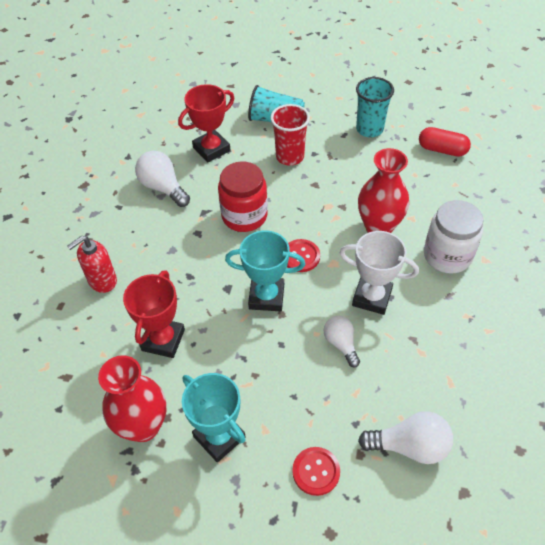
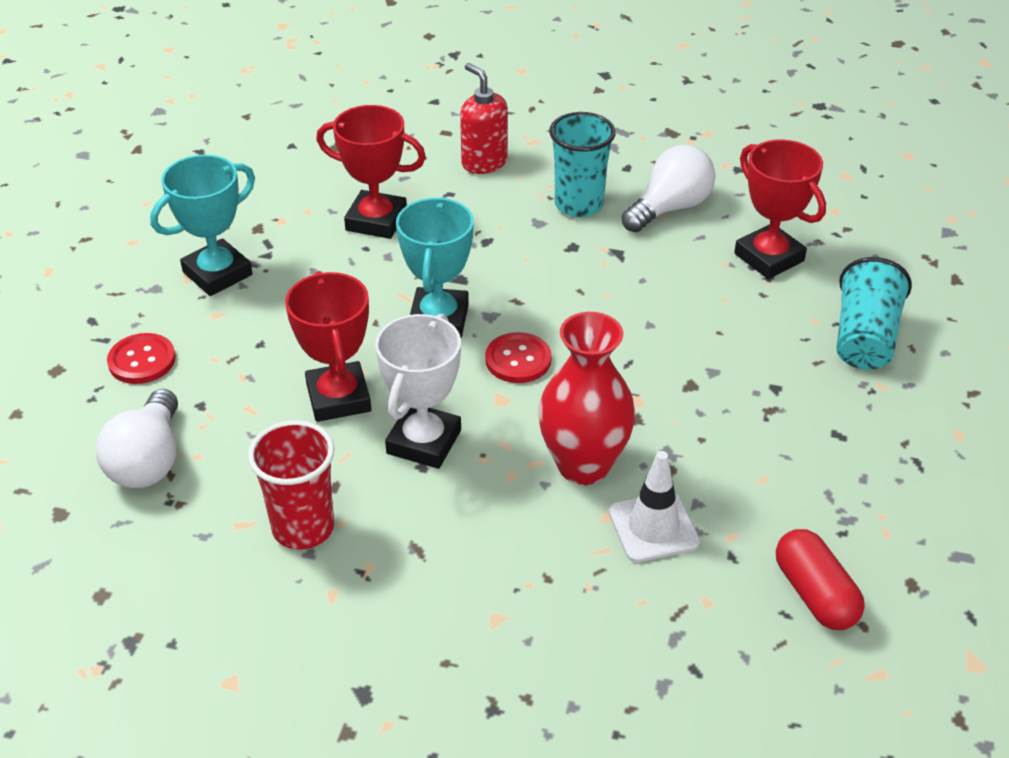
camera: 90 degrees right, 10 degrees down
(143, 426) = (250, 210): red vase -> none
(244, 216) = (609, 296): red jar -> none
(290, 157) = (761, 354): red cup -> red cup (303, 528)
(341, 344) = (338, 398): white light bulb -> red trophy
(369, 129) = (862, 476): turquoise cup -> turquoise cup (579, 205)
(415, 201) = (653, 527): none -> white traffic cone
(442, 150) = (815, 594): red capsule -> red capsule turned 45 degrees counterclockwise
(447, 255) = (510, 559): white jar -> none

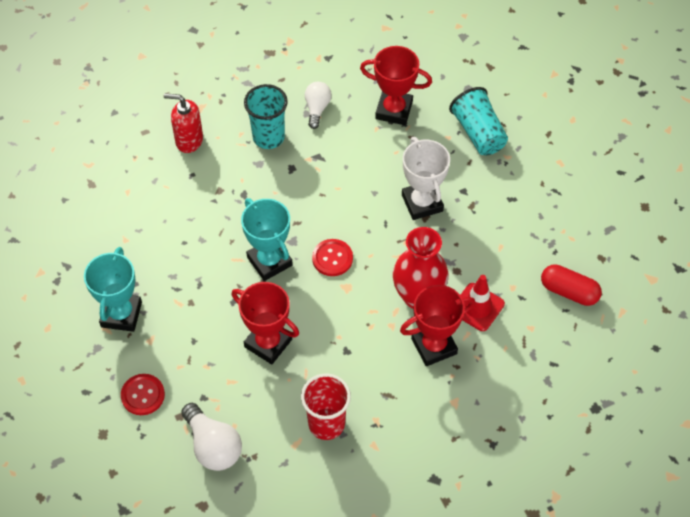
camera: 40 degrees left, 15 degrees up
(376, 220) = (171, 220): red trophy -> red trophy (434, 346)
(424, 442) = (334, 337): white trophy -> white trophy (422, 203)
(653, 527) = (477, 307): white traffic cone -> red traffic cone
(670, 208) = (317, 108): white light bulb -> white light bulb, size x0.66

